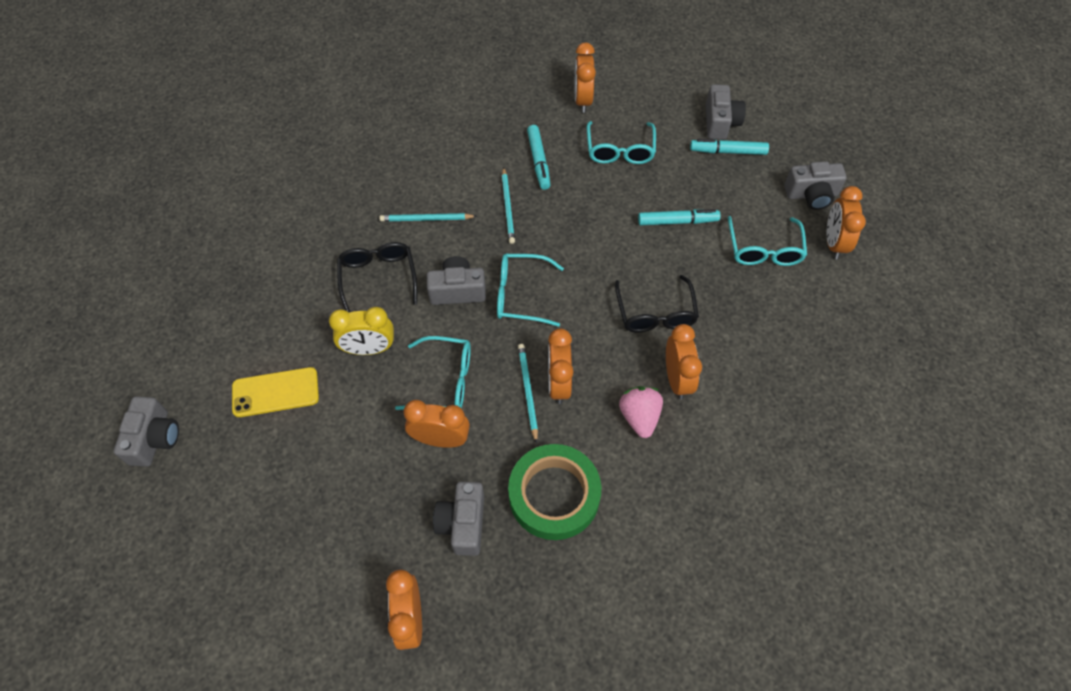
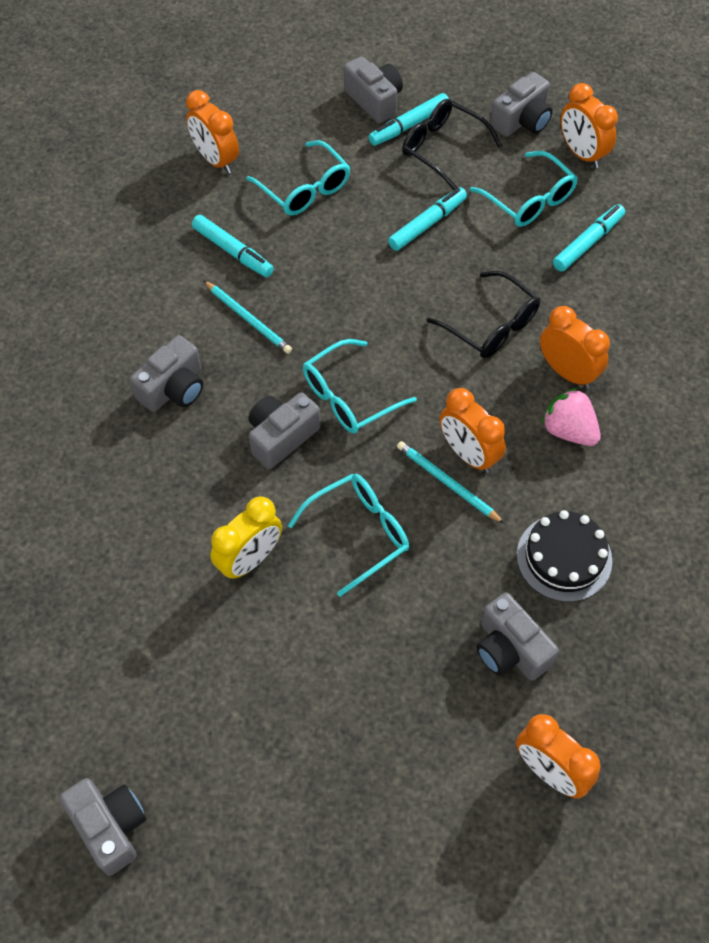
camera: 40 degrees left, 0 degrees up
(275, 392) = (195, 677): yellow phone -> none
(378, 277) = (184, 482): black glasses -> black glasses (442, 148)
(426, 219) = (174, 388): turquoise pencil -> grey camera
(441, 439) = (411, 590): orange clock -> none
(554, 495) = (564, 557): green tape -> black cake
(778, 304) = (588, 243): none -> turquoise marker

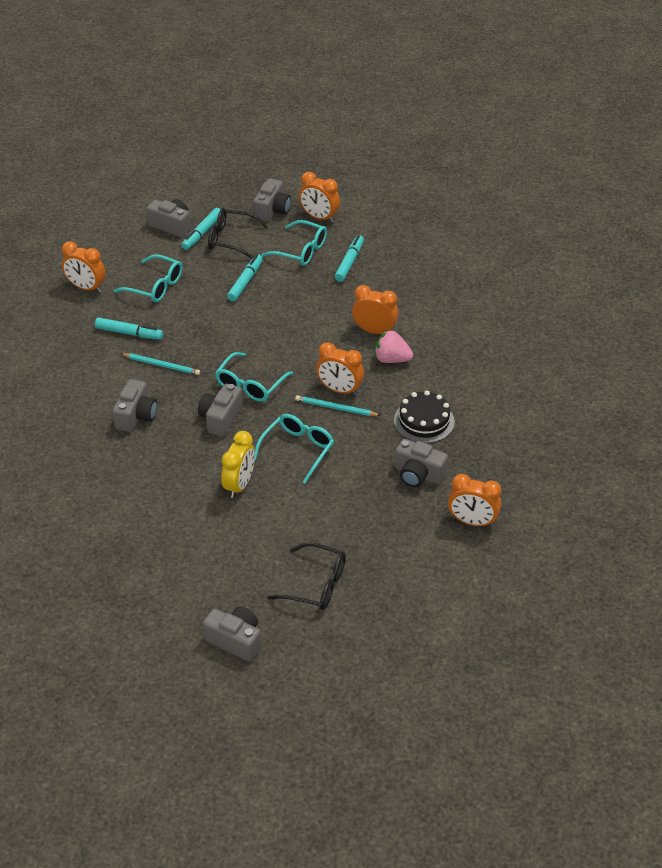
camera: 25 degrees left, 15 degrees down
(491, 325) = (316, 322): black glasses -> black glasses (316, 585)

